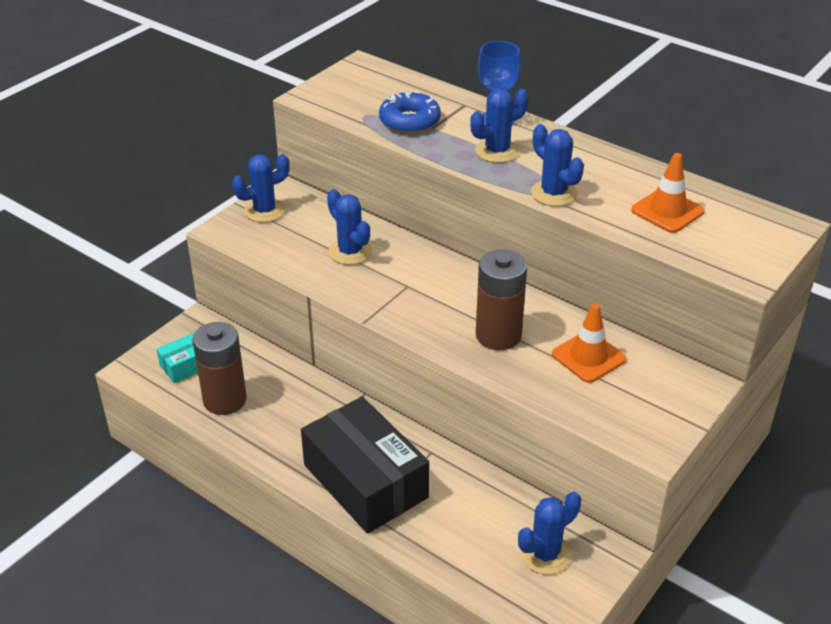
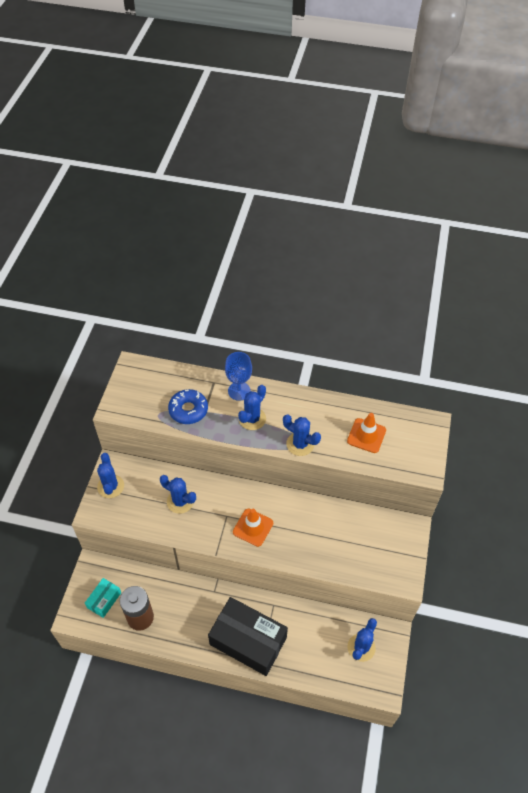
camera: 25 degrees left, 15 degrees up
(264, 210) = (110, 486): blue cactus -> blue cactus turned 45 degrees counterclockwise
(498, 335) = (294, 534): brown battery -> none
(588, 357) = (348, 531): orange traffic cone -> orange traffic cone (253, 527)

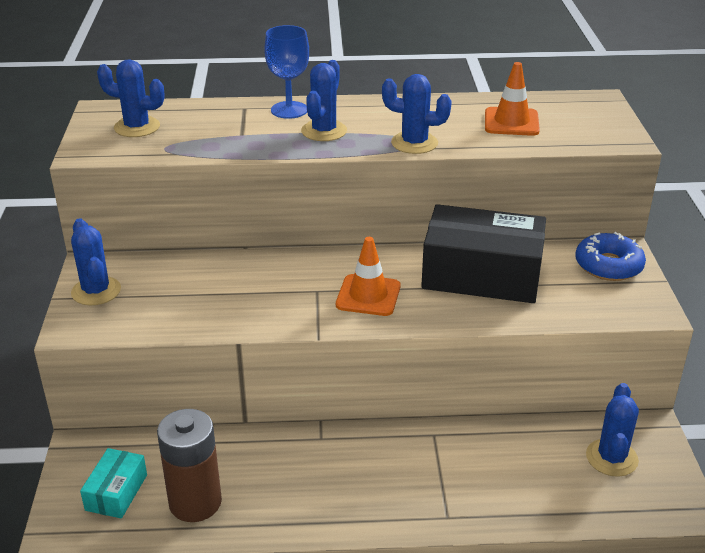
camera: 15 degrees left, 20 degrees down
(180, 501) = (228, 288): blue cactus -> blue cactus (137, 127)
(188, 410) = (214, 137): blue donut -> blue donut (608, 265)
(248, 640) = (411, 492): black box -> black box (481, 275)

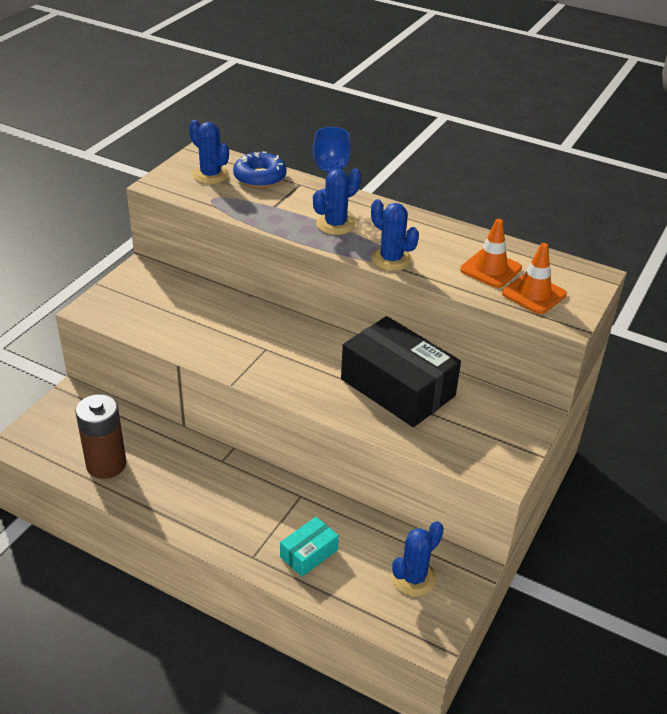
camera: 30 degrees right, 5 degrees up
(96, 291) = (126, 289): blue cactus -> none
(116, 492) = (67, 435): turquoise box -> turquoise box (309, 553)
(368, 295) = (297, 368): orange traffic cone -> orange traffic cone (534, 294)
(608, 265) = (508, 423): blue donut -> blue donut (260, 177)

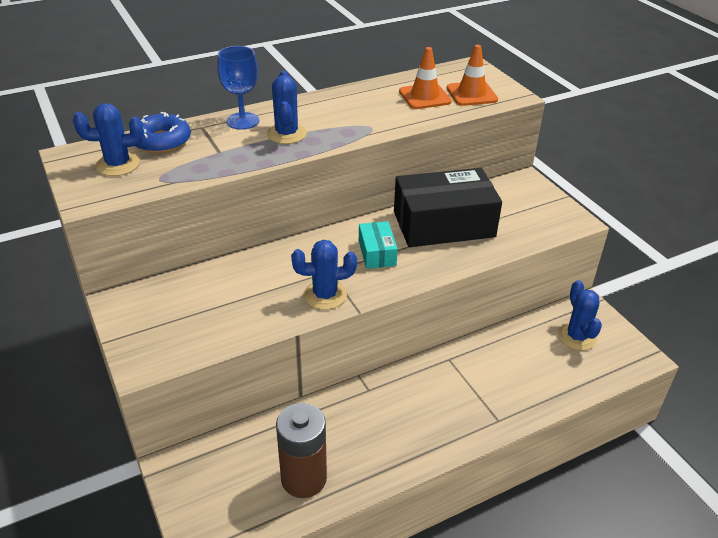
camera: 55 degrees left, 0 degrees up
(309, 553) = (516, 383): turquoise box -> turquoise box (377, 253)
(391, 259) = (366, 129): blue cactus -> blue cactus (325, 295)

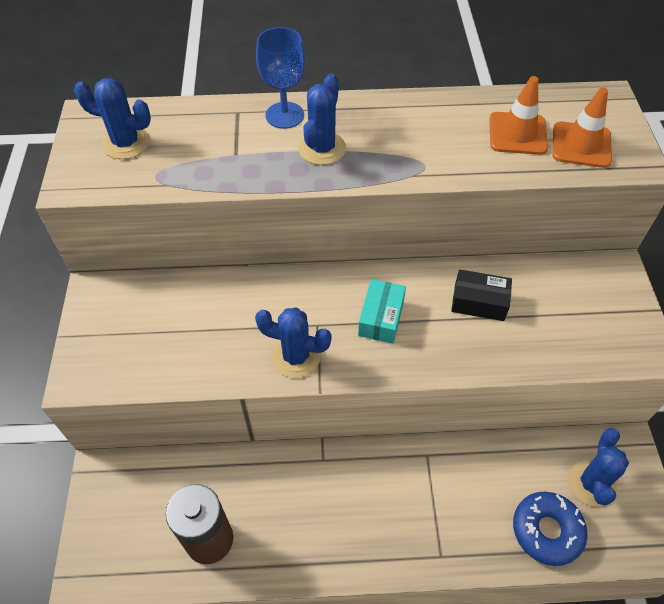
camera: 25 degrees right, 15 degrees up
(161, 141) = (185, 122): blue donut -> blue donut (546, 530)
(443, 224) = (479, 302): black box -> black box, size x0.48

